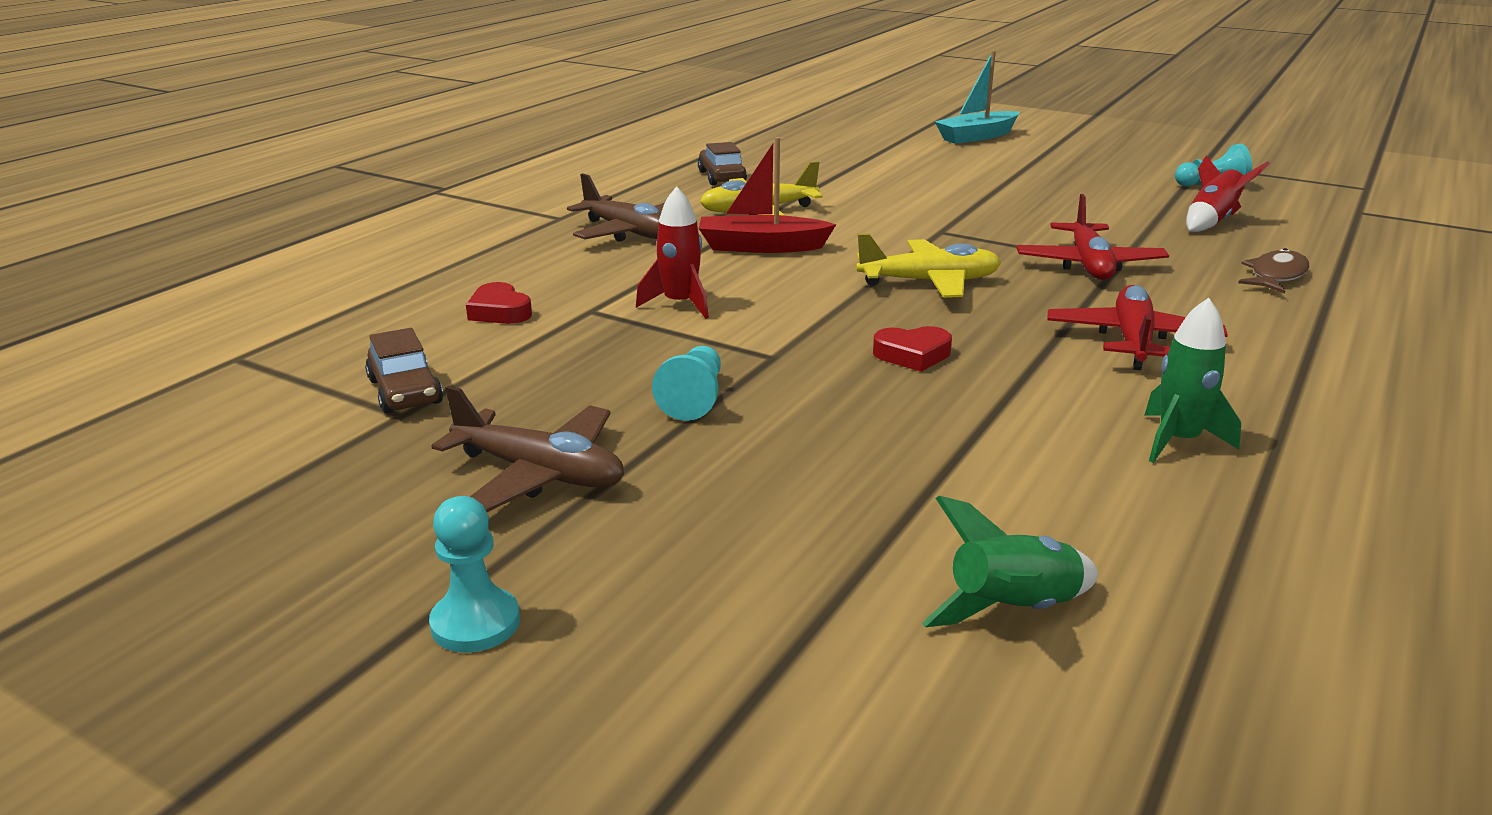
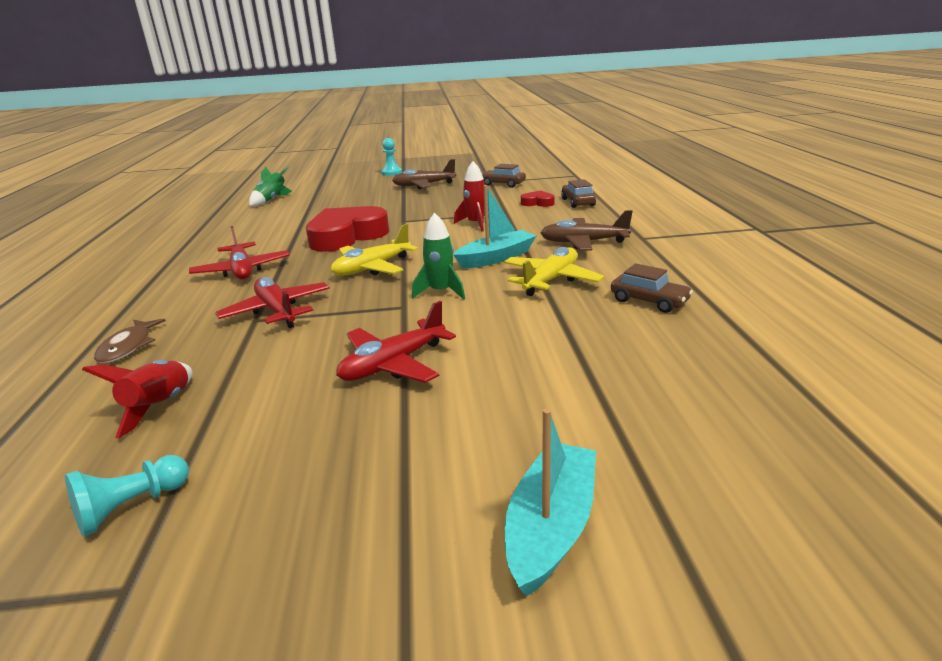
camera: 145 degrees right, 0 degrees up
(452, 289) = (578, 202): none -> brown car
(694, 399) = (411, 205): turquoise pawn -> none
(761, 247) = (496, 258): red boat -> turquoise boat
(912, 355) = (347, 236): red heart -> red heart, size x2.25
(996, 197) = (393, 364): none -> red plane
(1178, 441) = (222, 240): green rocket -> green rocket (441, 292)

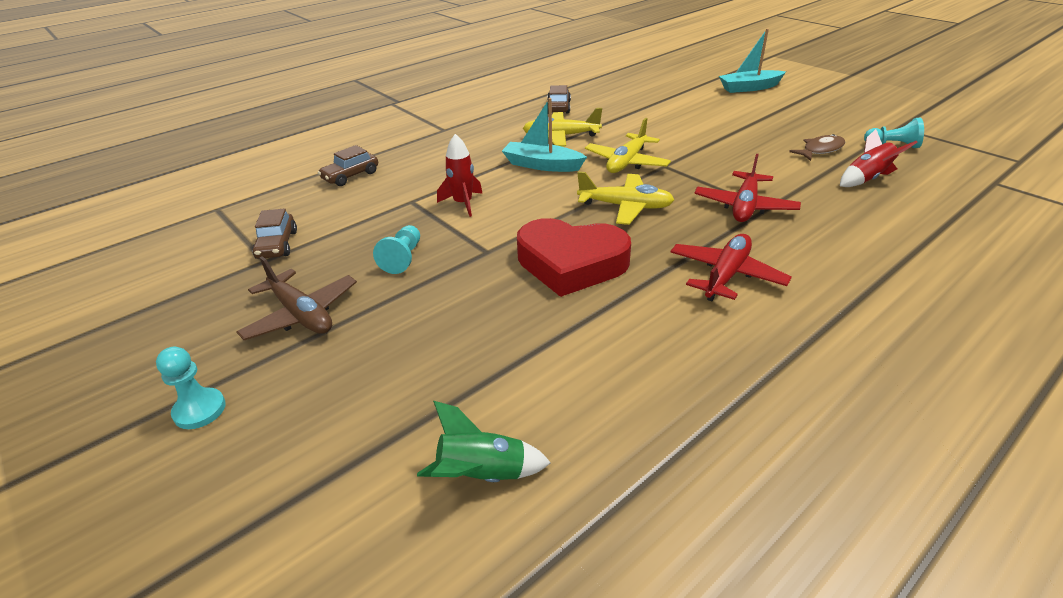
camera: 125 degrees left, 10 degrees up
(128, 347) = (878, 234): brown fish -> brown fish (820, 150)
(393, 364) = (723, 141): red plane -> none
(436, 204) = (403, 258): none -> turquoise pawn
(441, 292) = (626, 162): green rocket -> yellow plane
(537, 203) = (363, 195): red heart -> none
(583, 242) = (474, 145): brown plane -> none

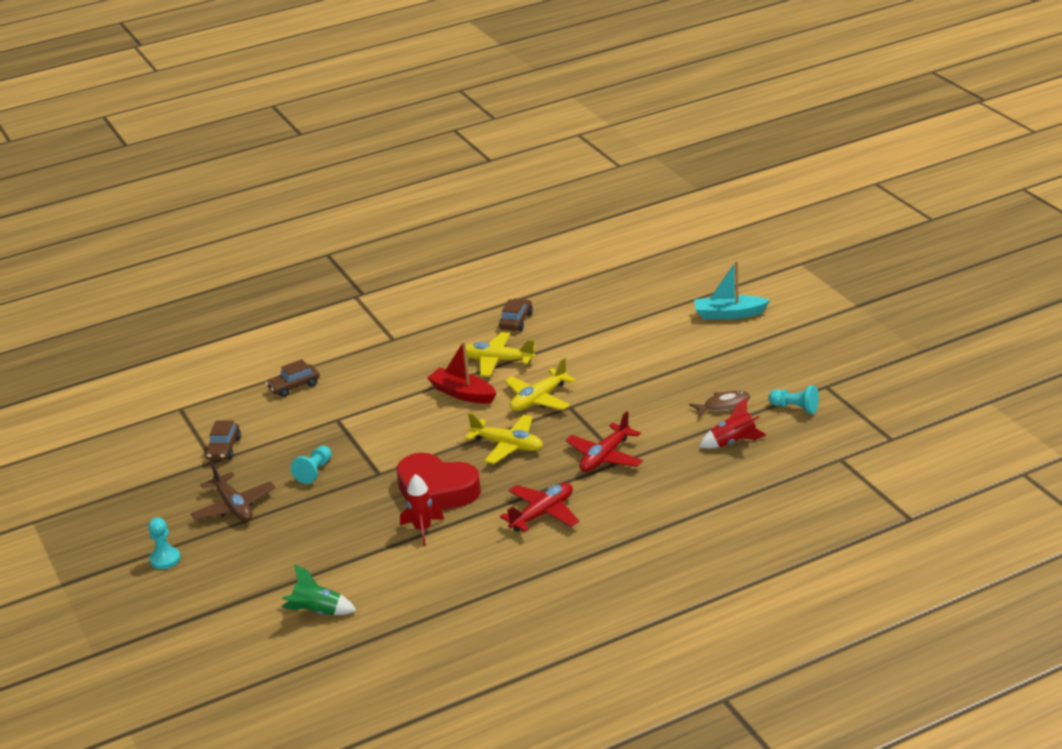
camera: 15 degrees right, 5 degrees down
(463, 203) = (378, 427): red rocket -> red rocket (422, 529)
(542, 165) = (462, 393): turquoise boat -> red boat

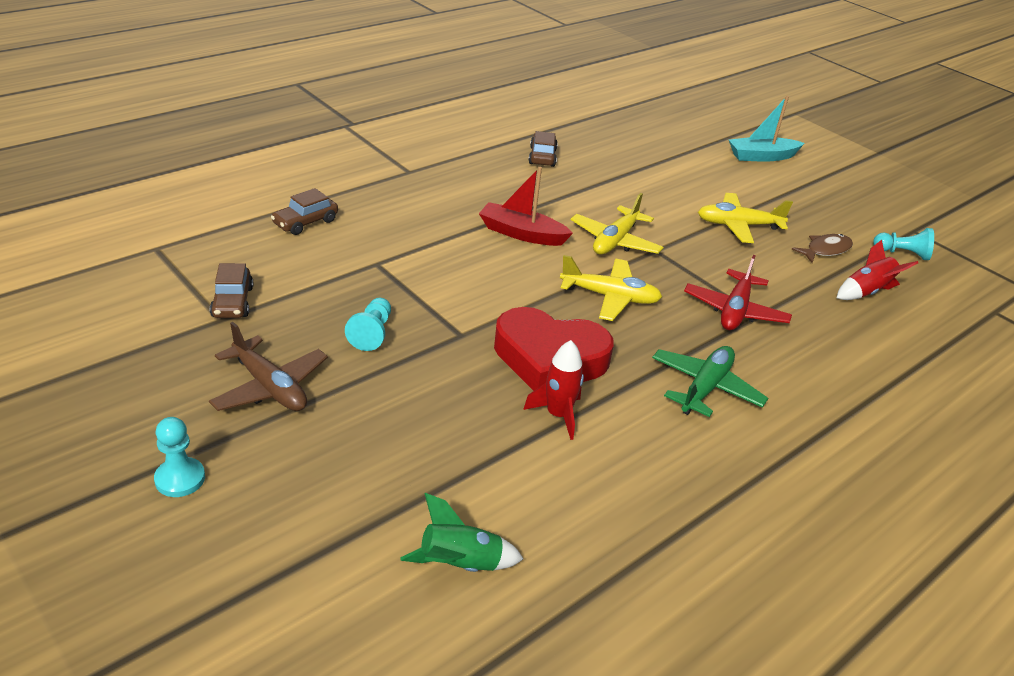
camera: 20 degrees left, 5 degrees up
(497, 361) = (543, 198): yellow plane -> yellow plane (738, 225)
(542, 514) = (705, 388): red plane -> green plane

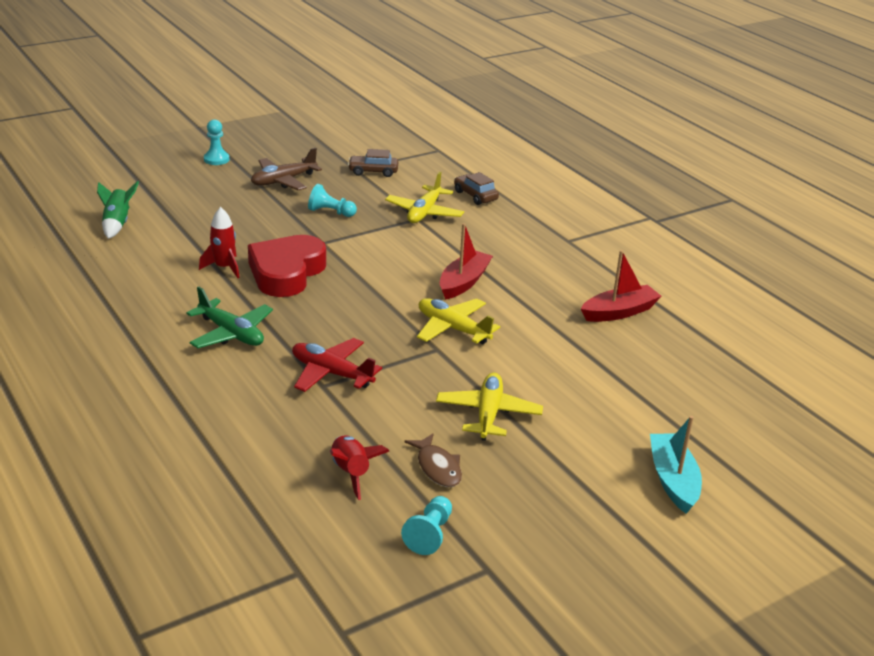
camera: 100 degrees right, 5 degrees down
(542, 156) = (619, 312): brown car -> red boat
(610, 297) = (361, 311): yellow plane -> yellow plane (424, 212)

